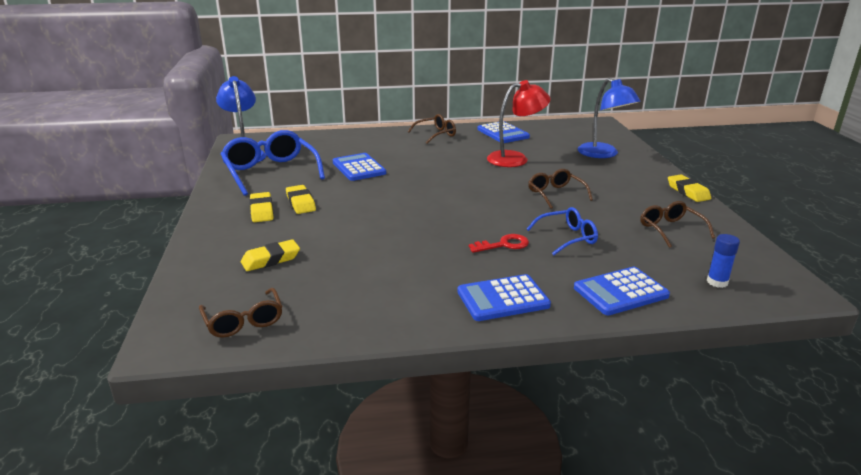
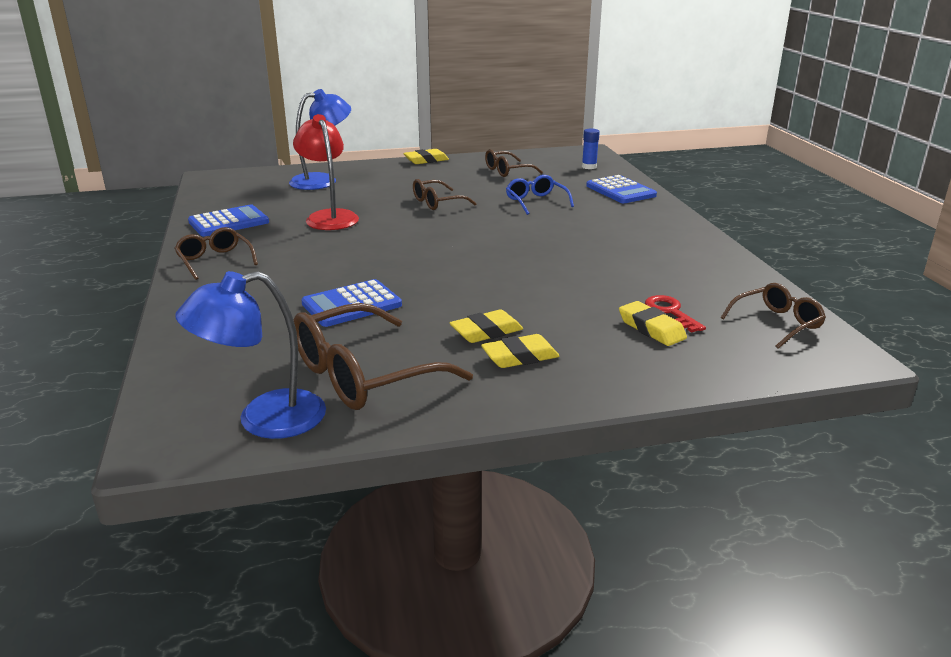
camera: 95 degrees left, 0 degrees up
(270, 172) = (363, 375): blue glasses -> brown glasses
(503, 299) = (656, 224): blue calculator -> none
(504, 245) = (560, 223): red key -> red key (670, 312)

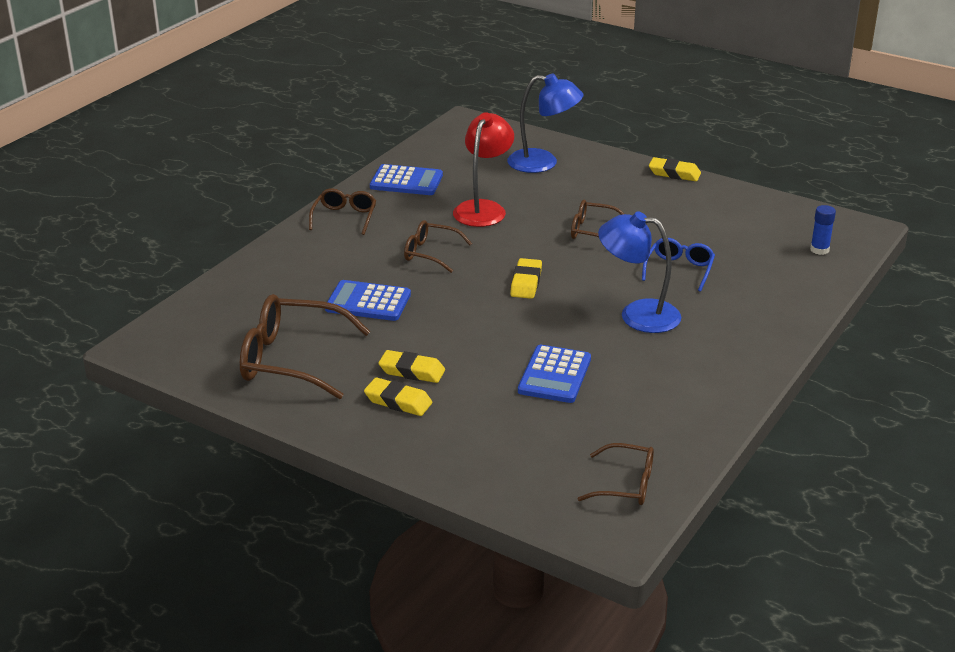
camera: 45 degrees right, 5 degrees up
(264, 419) = (201, 358): blue lamp -> blue lamp (637, 314)
(507, 171) = (725, 220): brown glasses -> brown glasses (430, 253)
(620, 191) = (787, 294): blue calculator -> blue calculator (554, 375)
(651, 329) = (524, 433): yellow eraser -> yellow eraser (526, 283)
(670, 312) = (566, 429): red key -> none

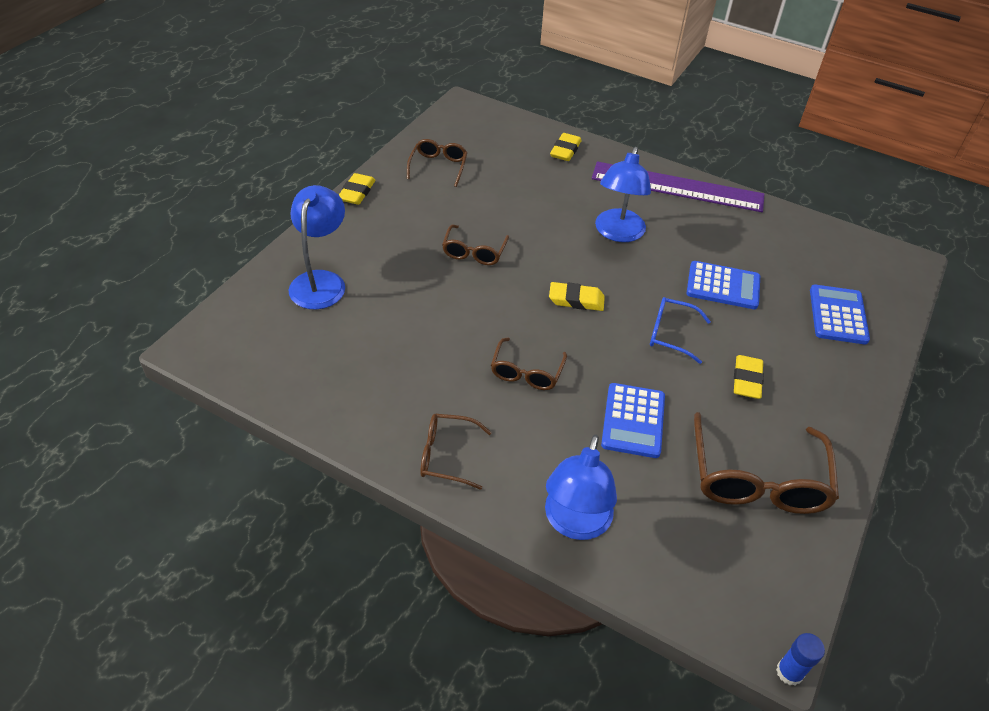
camera: 95 degrees left, 15 degrees up
(269, 268) = (575, 523): none -> blue lamp
(398, 401) = (797, 388): yellow eraser -> yellow eraser (565, 150)
(406, 181) = (355, 399): blue calculator -> blue calculator (838, 315)
(483, 208) = (426, 330): red lamp -> none
(626, 485) = (849, 254): brown glasses -> brown glasses (438, 166)
(679, 270) = (540, 204): blue glasses -> blue glasses (670, 334)
(739, 364) = (677, 187): none -> purple ruler
(819, 250) = (500, 130): blue glue stick -> blue glue stick (789, 672)

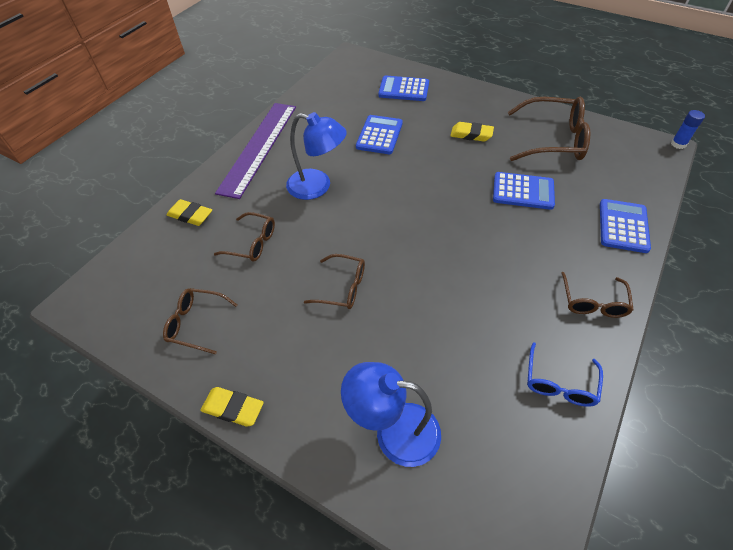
camera: 85 degrees left, 5 degrees up
(526, 372) = (491, 250): brown glasses -> brown glasses (252, 243)
(575, 523) = (623, 226): blue lamp -> blue calculator
(576, 300) = (403, 216): yellow eraser -> none
(670, 334) = (433, 166): blue glasses -> blue glasses (559, 383)

